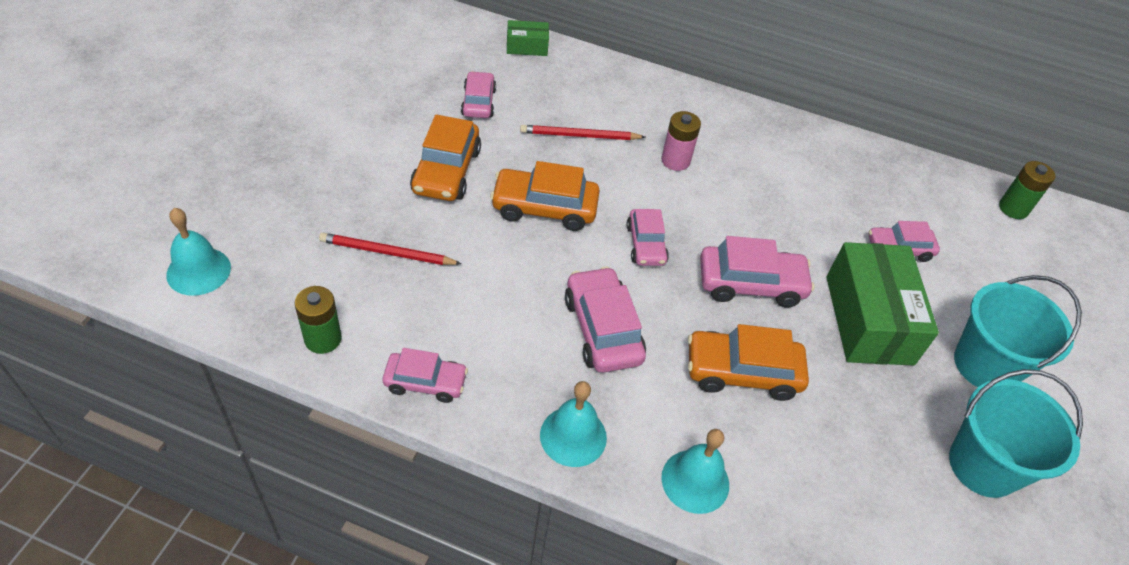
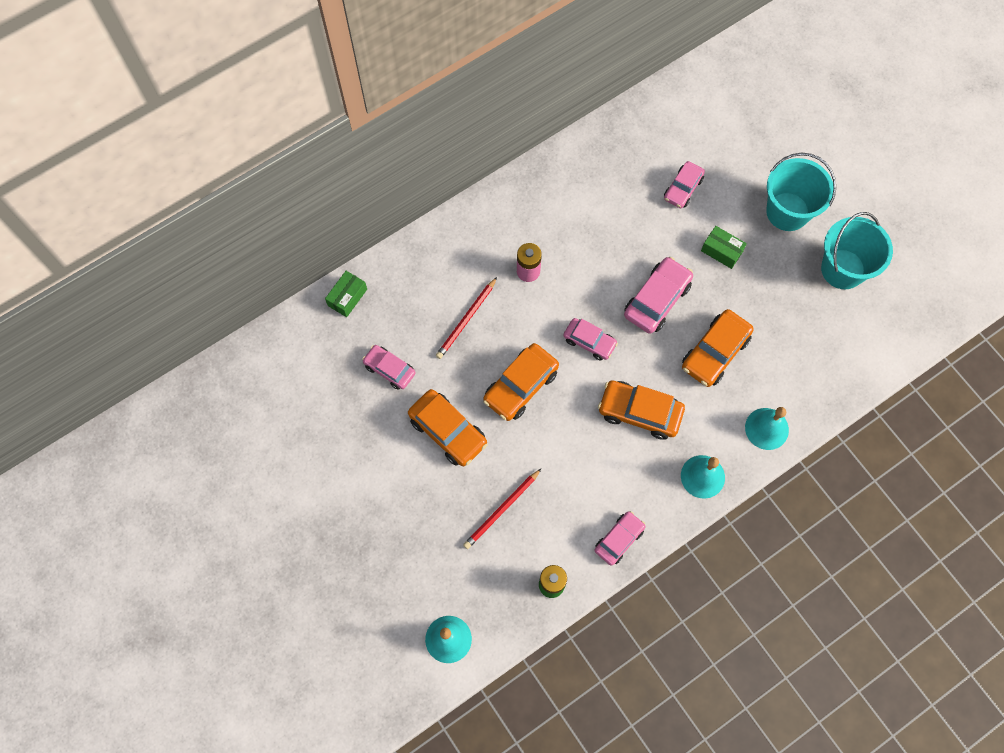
camera: 50 degrees left, 20 degrees up
(602, 329) = (639, 412): pink car -> orange car
(868, 320) = (721, 251): green box -> green box, size x0.48
(1013, 208) = (693, 90): green battery -> none

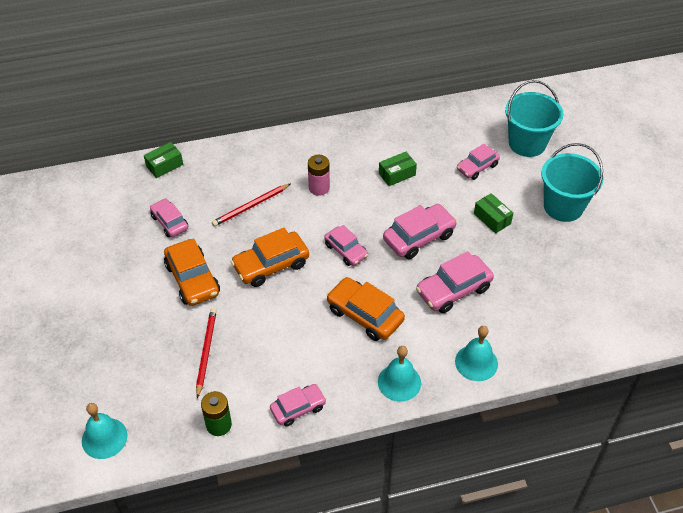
camera: 20 degrees right, 20 degrees down
(501, 510) = (206, 352): red pencil -> red pencil turned 120 degrees clockwise
(603, 226) = (397, 174): none -> green box
(715, 352) = (453, 290): orange car -> pink car
(842, 269) = (598, 261): turquoise bucket -> turquoise bucket (527, 143)

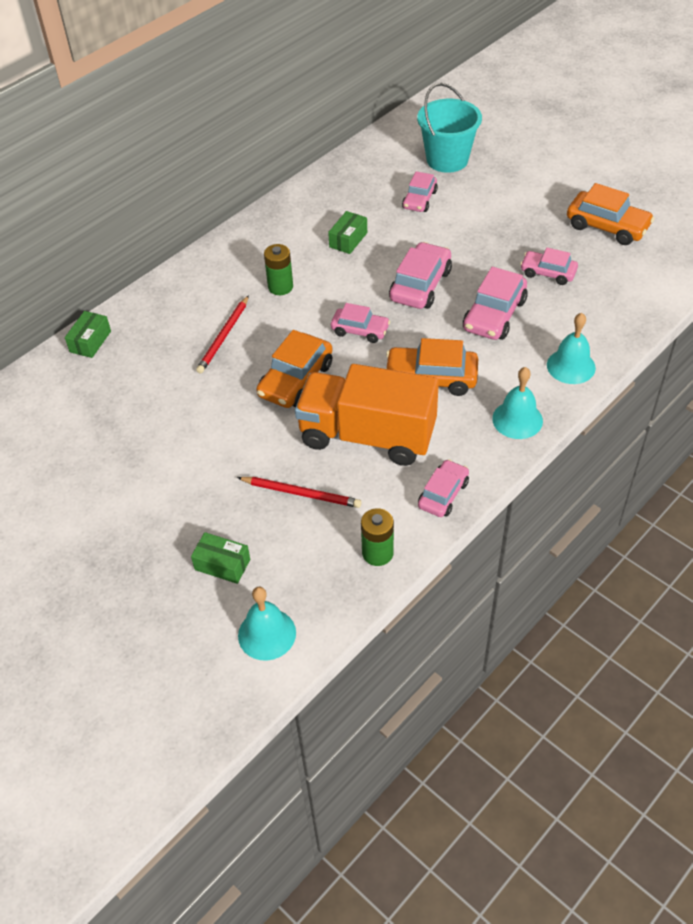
camera: 30 degrees left, 0 degrees up
(169, 222) = (147, 393): pink car -> pink car (548, 273)
(193, 279) = (224, 434): orange car -> orange car (607, 226)
(206, 352) = (301, 493): red pencil -> red pencil turned 135 degrees clockwise
(284, 334) = (367, 436): none -> orange truck
(319, 188) = (280, 287): pink battery -> green battery
(492, 218) = (473, 237): green box -> green box (222, 564)
(563, 207) = (527, 198): turquoise bucket -> none

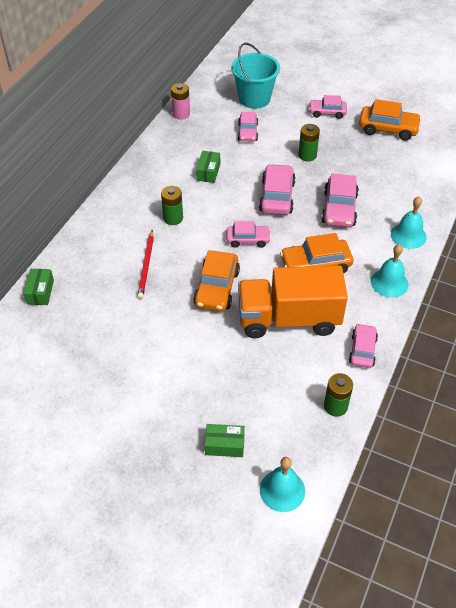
camera: 20 degrees left, 0 degrees up
(301, 493) = (260, 375): red pencil -> none
(346, 164) = (181, 114): none -> pink battery
(483, 241) = (307, 155): none -> green battery
(548, 273) = (362, 170): pink car -> pink car (327, 112)

